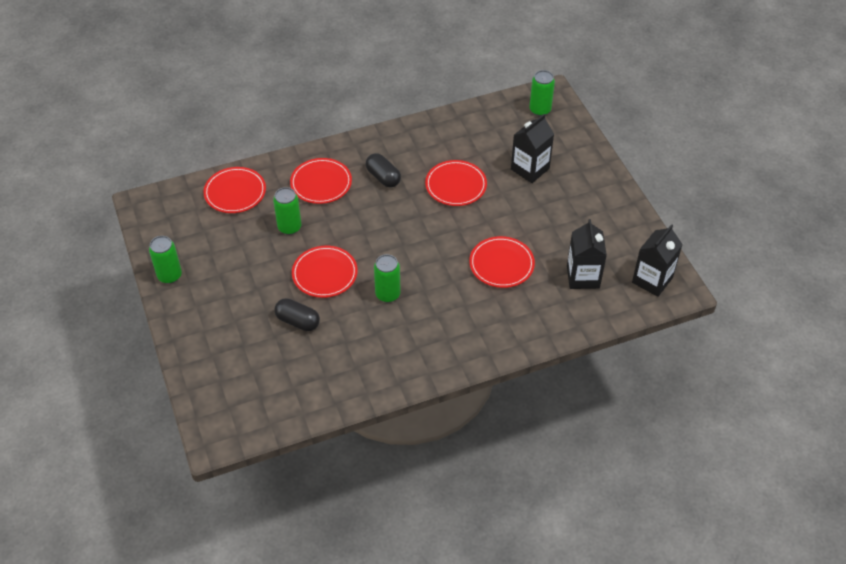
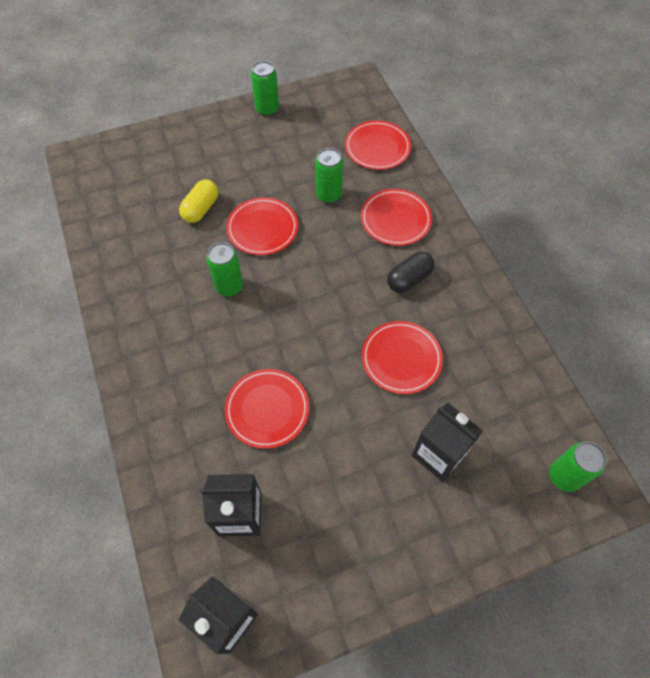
camera: 90 degrees right, 10 degrees up
(298, 321) = (201, 209): black capsule -> yellow capsule

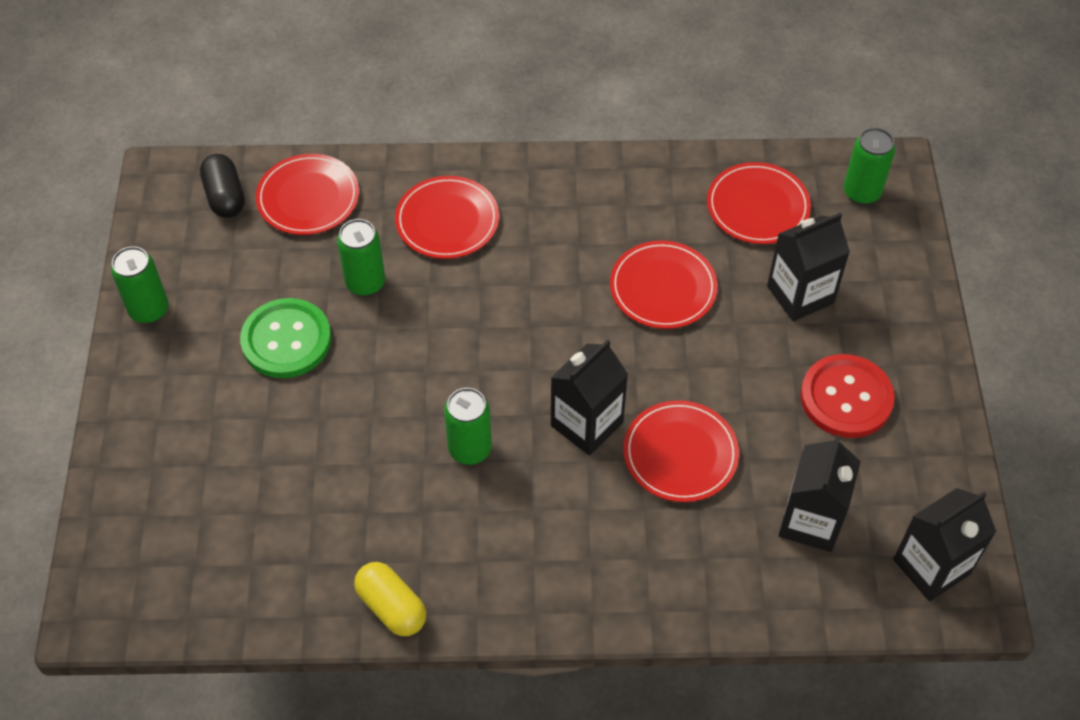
camera: 70 degrees left, 5 degrees down
(201, 209) = (308, 451): yellow capsule -> yellow capsule (391, 607)
(262, 228) = (385, 380): red plate -> red plate (758, 206)
(270, 345) = (586, 424): none -> black carton
(272, 173) = (286, 340): none -> green button
(357, 513) = (846, 398): none -> red button
(409, 279) = (550, 239): black capsule -> black capsule (225, 196)

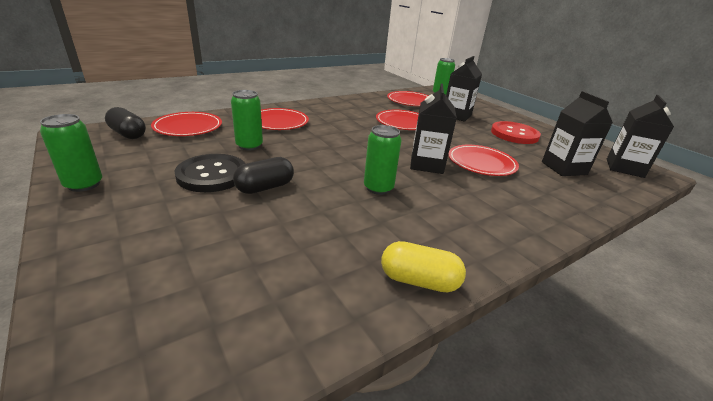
camera: 35 degrees left, 25 degrees down
(286, 340) = (212, 175): green button -> black button
(333, 392) = (265, 187): none -> black capsule

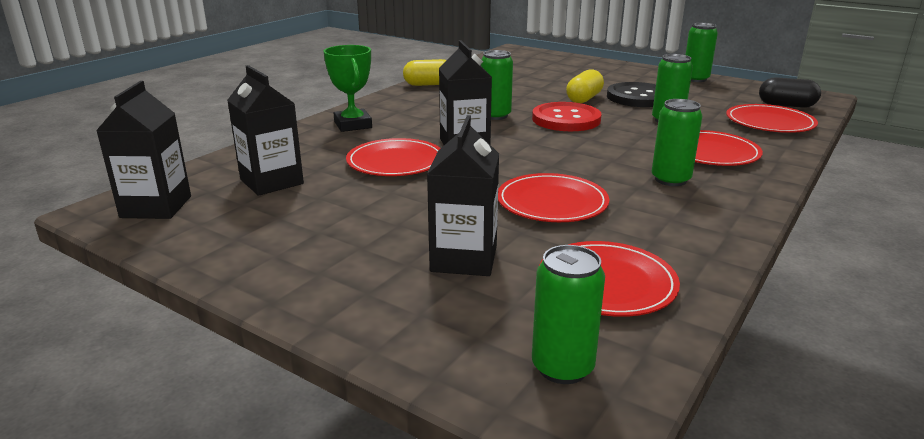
camera: 160 degrees right, 5 degrees down
(265, 187) = (584, 99): black capsule -> yellow capsule
(330, 117) = (670, 180): none -> green can
(514, 134) = (331, 234): red button -> red button (566, 119)
(522, 212) = (353, 125): none -> green trophy

